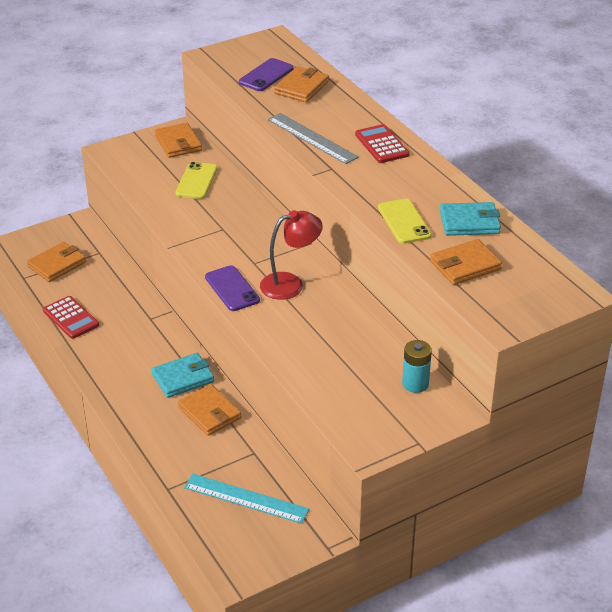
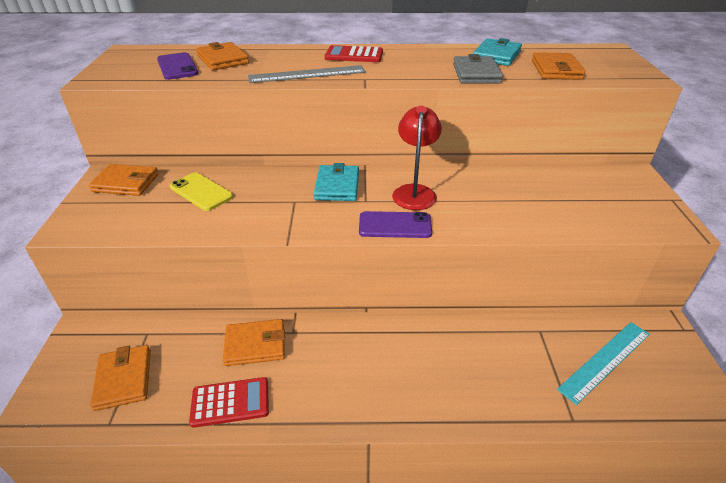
camera: 60 degrees left, 0 degrees up
(183, 378) = (404, 341): turquoise wallet -> turquoise wallet (337, 186)
(210, 413) = (468, 341): orange wallet -> orange wallet (255, 345)
(404, 222) = (476, 74): yellow phone -> grey wallet
(415, 384) = (591, 177): turquoise battery -> none

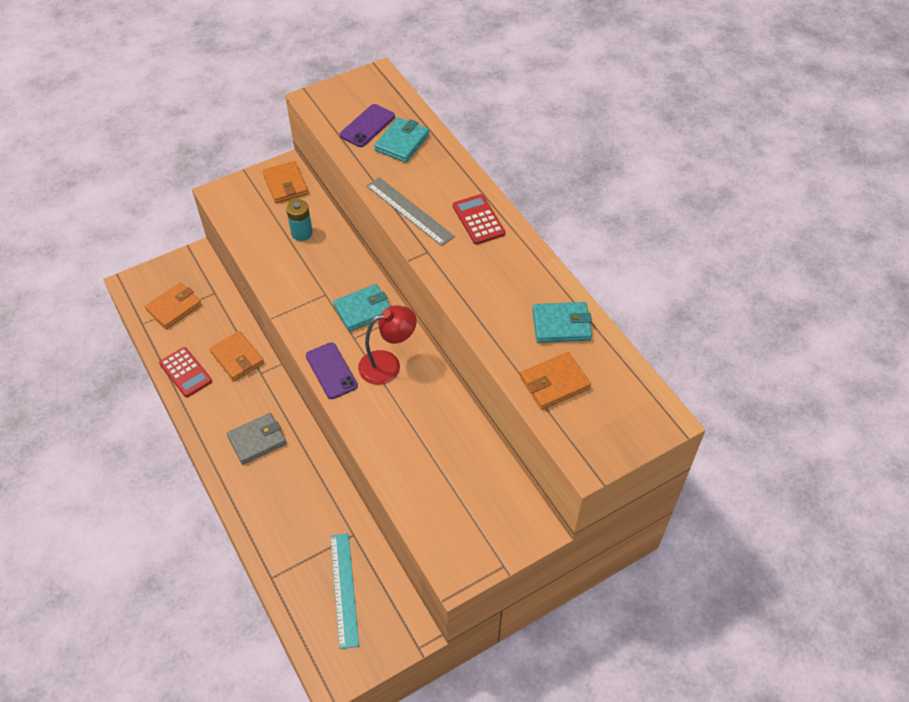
camera: 60 degrees right, 15 degrees up
(201, 192) = (302, 233): yellow phone -> turquoise battery
(222, 60) = (402, 142): orange wallet -> turquoise wallet
(476, 74) = (496, 324): grey wallet -> grey wallet (257, 440)
(605, 360) = (344, 589): turquoise ruler -> turquoise ruler turned 60 degrees clockwise

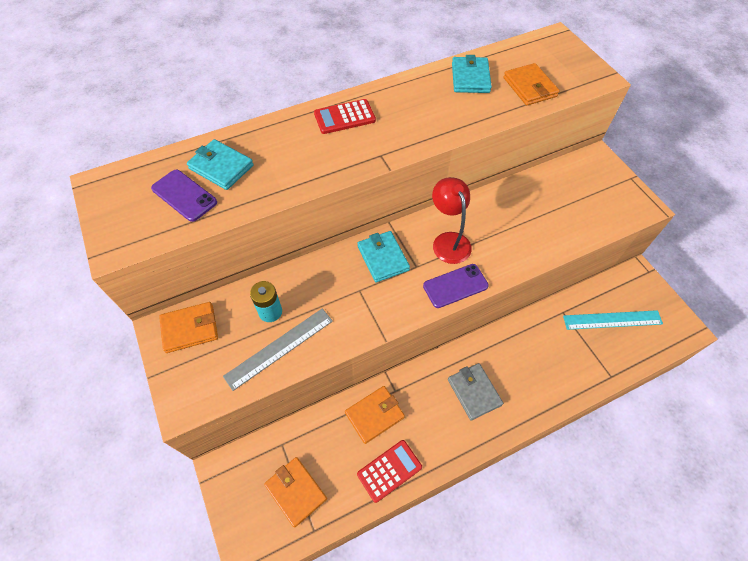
camera: 85 degrees left, 5 degrees up
(409, 211) = (324, 165): grey ruler -> grey ruler (279, 348)

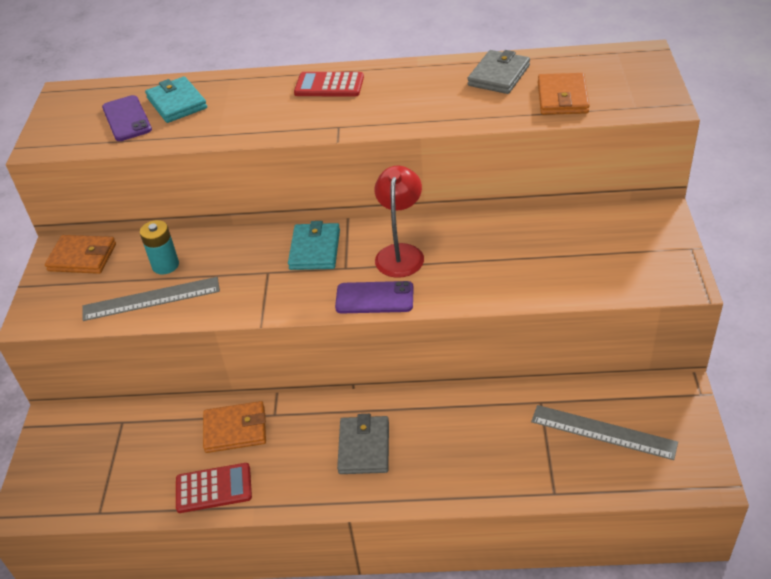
camera: 30 degrees right, 15 degrees down
(296, 491) = (106, 470): orange wallet -> none
(470, 78) = (498, 75): turquoise wallet -> grey wallet
(612, 320) = (603, 432): turquoise ruler -> grey ruler

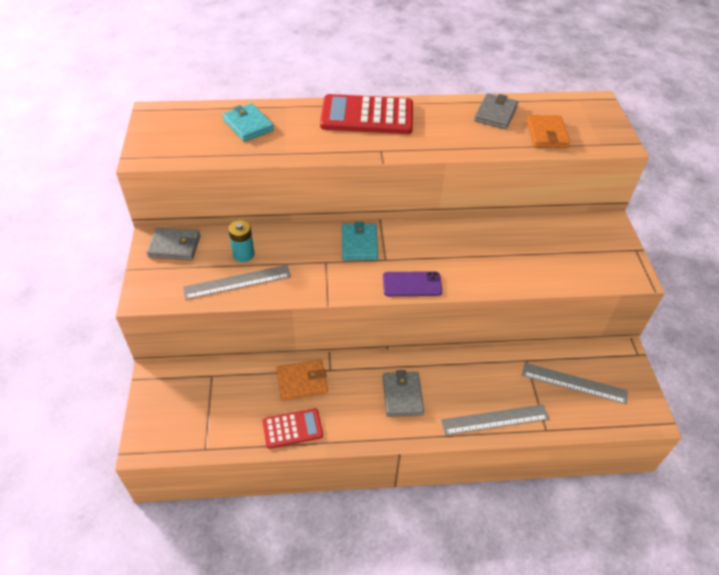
camera: 10 degrees left, 5 degrees up
(82, 257) = (175, 246): orange wallet -> grey wallet
(127, 119) = (210, 137): purple phone -> none
(329, 85) = (367, 116): red calculator -> red calculator, size x1.79
(401, 253) = (425, 248): red lamp -> none
(484, 479) = (494, 419): none -> grey ruler

